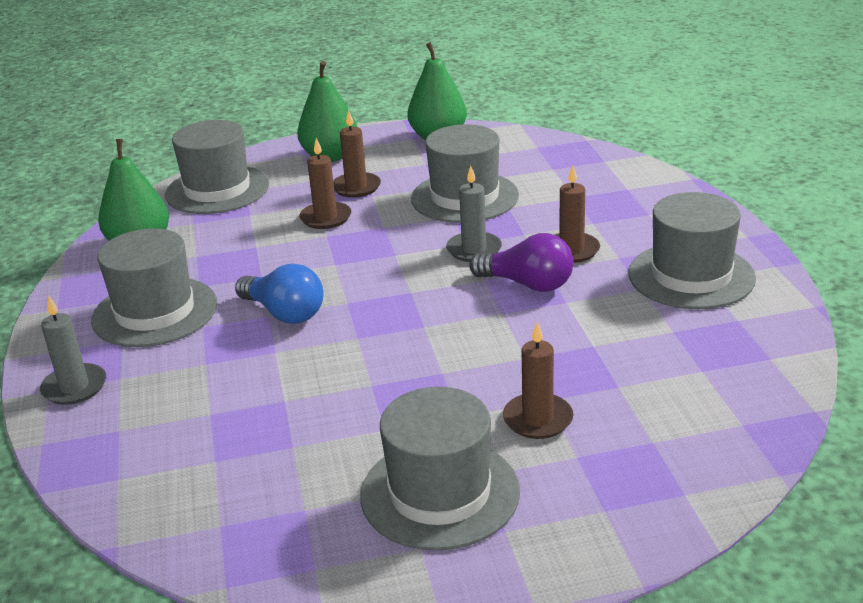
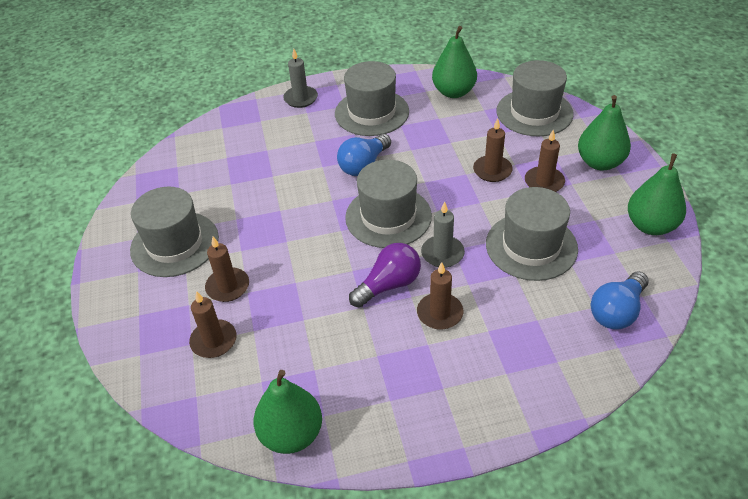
camera: 90 degrees right, 15 degrees up
(528, 284) = (389, 285): purple light bulb -> purple light bulb turned 150 degrees counterclockwise
(559, 159) = (617, 311): none -> blue light bulb
(644, 420) = (214, 341): none -> brown candle
(691, 276) = (394, 392): grey hat -> grey hat (388, 216)
(772, 340) = (291, 434): none -> green pear

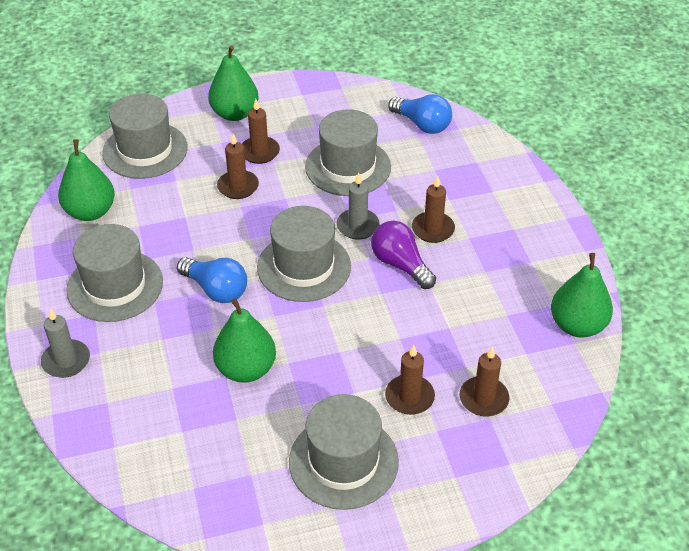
camera: 95 degrees left, 0 degrees up
(651, 225) = (323, 94): green pear -> green pear (246, 369)

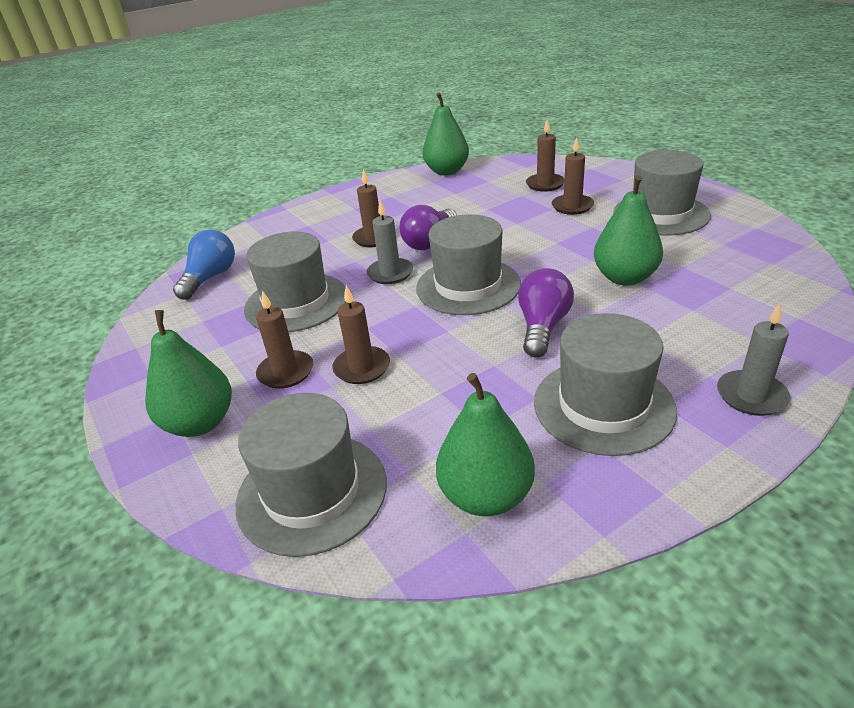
camera: 105 degrees left, 10 degrees down
(216, 290) = (542, 327): blue light bulb -> purple light bulb

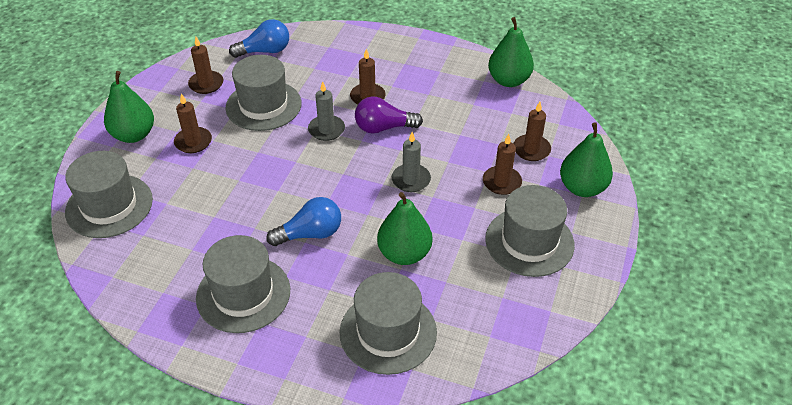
camera: 50 degrees right, 10 degrees up
(362, 368) = (216, 171): brown candle -> brown candle (206, 84)
(468, 286) = (336, 175): grey hat -> grey hat (388, 332)
(486, 496) = (141, 273): green pear -> green pear (582, 188)
(542, 327) = (310, 234): purple light bulb -> blue light bulb
(751, 396) = (295, 363): grey candle -> grey candle (411, 180)

